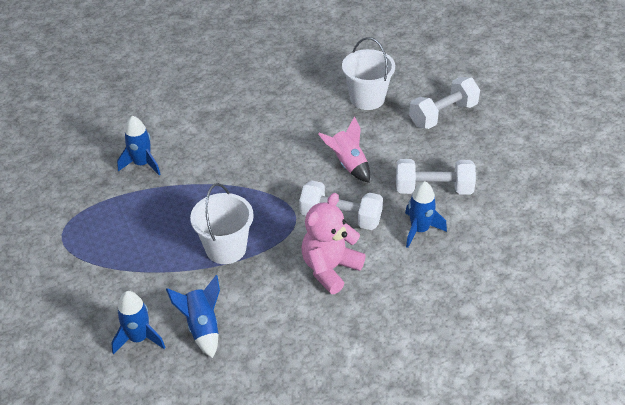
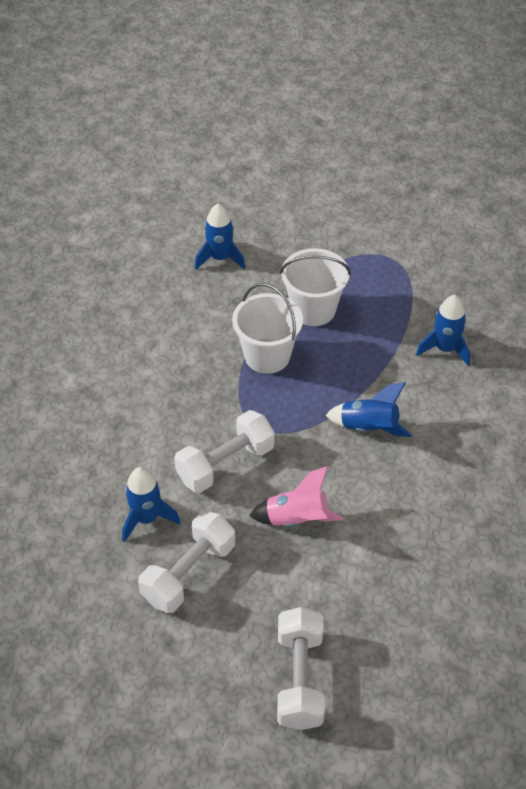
camera: 125 degrees right, 5 degrees up
(202, 327) = (193, 299): blue rocket -> blue rocket (368, 428)
(330, 268) = (170, 416): pink teddy bear -> none
(367, 98) = (398, 615): white bucket -> white bucket (313, 309)

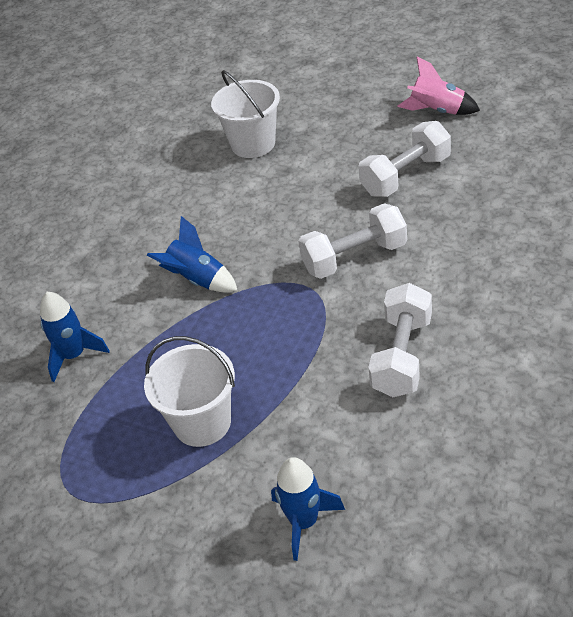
camera: 160 degrees left, 5 degrees down
(146, 518) = (441, 217): blue rocket -> none
(267, 356) = (279, 367): white bucket -> white bucket (253, 144)
(297, 519) = (298, 208): pink rocket -> pink rocket (437, 111)
(300, 679) = (329, 111): white dumbbell -> white dumbbell (402, 356)

